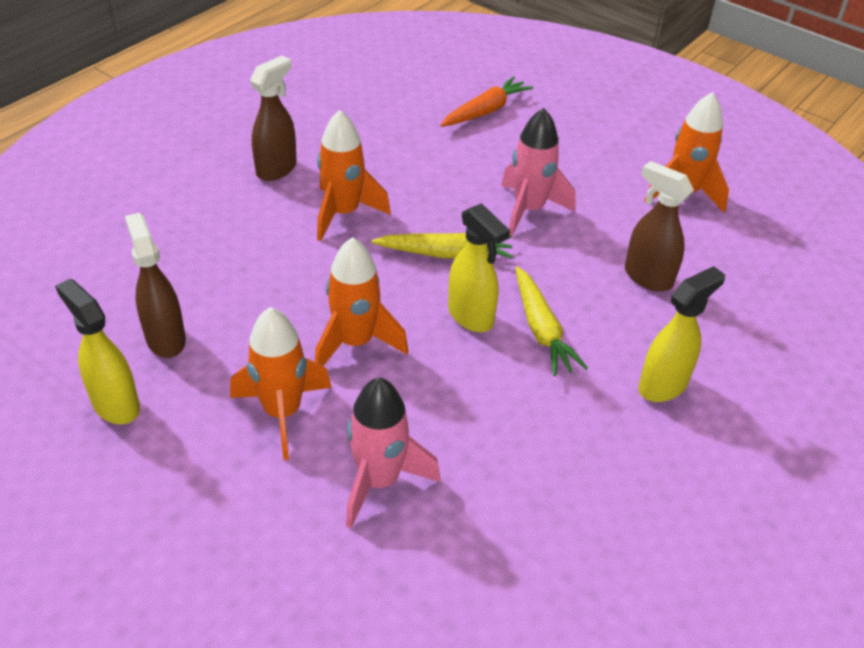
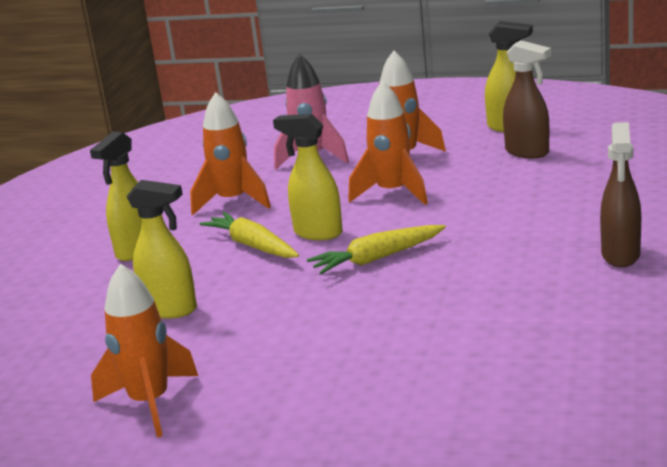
camera: 160 degrees right, 20 degrees down
(343, 213) = (505, 250): orange rocket -> orange rocket (233, 201)
(485, 111) = (473, 404): orange carrot -> none
(529, 210) = (325, 319): pink rocket -> none
(647, 277) = (170, 310): brown spray bottle -> yellow spray bottle

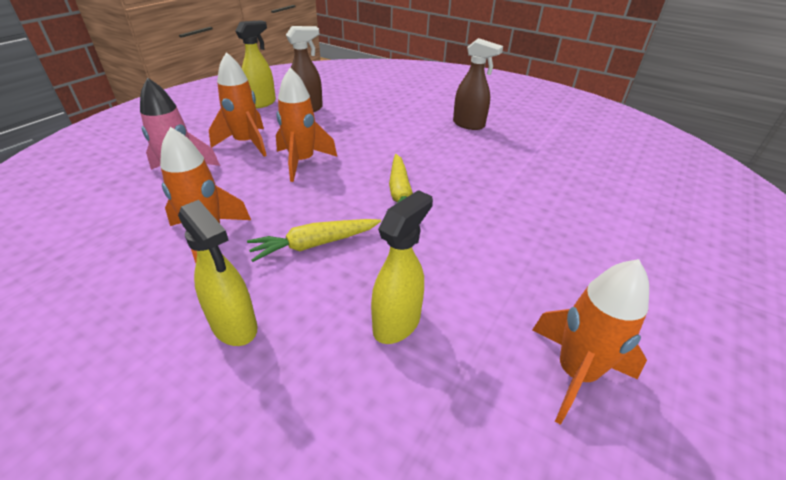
camera: 75 degrees left, 15 degrees up
(317, 233) = (329, 207): yellow spray bottle -> none

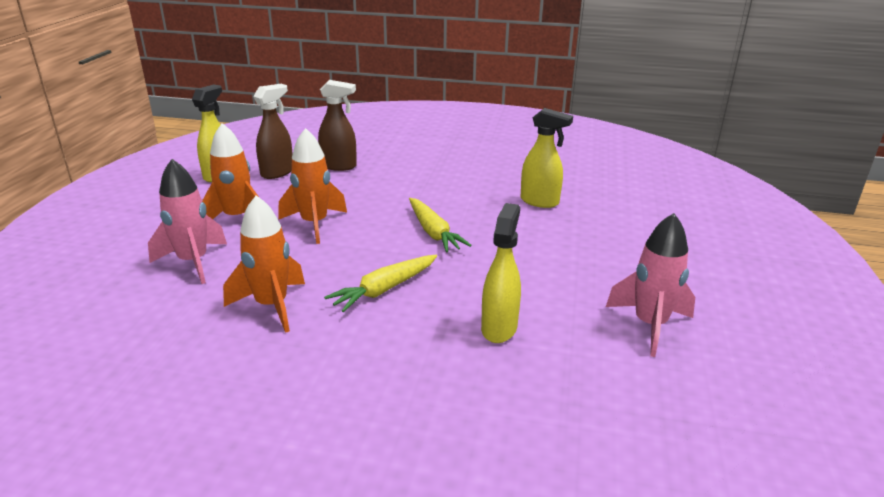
camera: 20 degrees left, 10 degrees down
(234, 326) = (362, 364): yellow spray bottle -> yellow spray bottle (540, 202)
(469, 125) = (458, 160): brown spray bottle -> brown spray bottle (339, 166)
(575, 373) = (650, 325): orange rocket -> pink rocket

